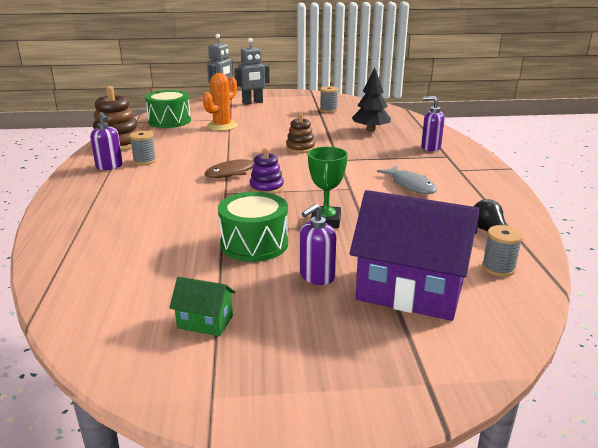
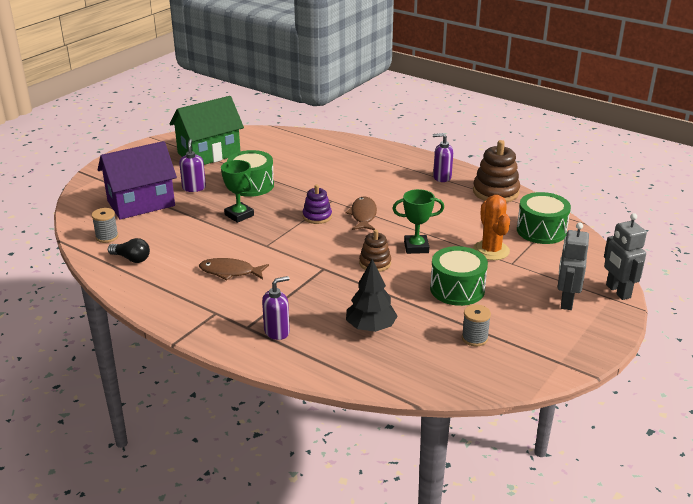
camera: 130 degrees right, 5 degrees up
(144, 161) = (437, 191): grey spool -> none
(205, 322) = (209, 154): green house -> green house, size x2.23
(255, 144) = (416, 247): none -> green trophy
(287, 123) = (457, 289): none -> green drum
(410, 185) = (230, 272): grey fish -> brown fish

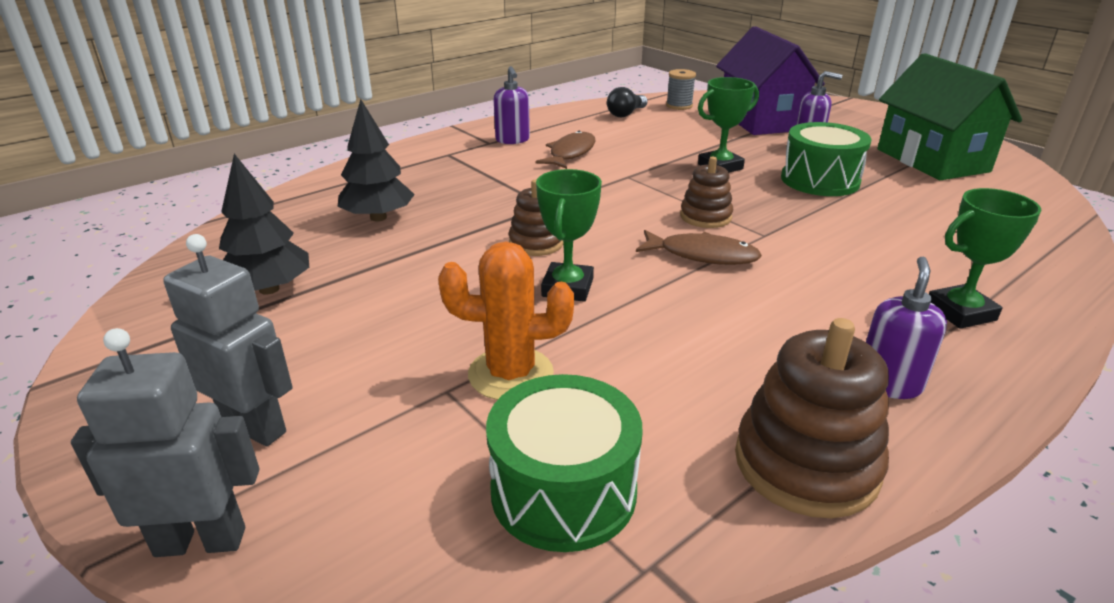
camera: 105 degrees right, 0 degrees up
(277, 332) = (424, 166): purple soap dispenser -> purple soap dispenser (512, 140)
(317, 216) = (705, 217): purple stacking toy -> brown stacking toy
(382, 161) = (960, 312): none -> green trophy
(457, 289) = (408, 302): green drum -> none
(474, 338) = (269, 289): grey spool -> black tree

